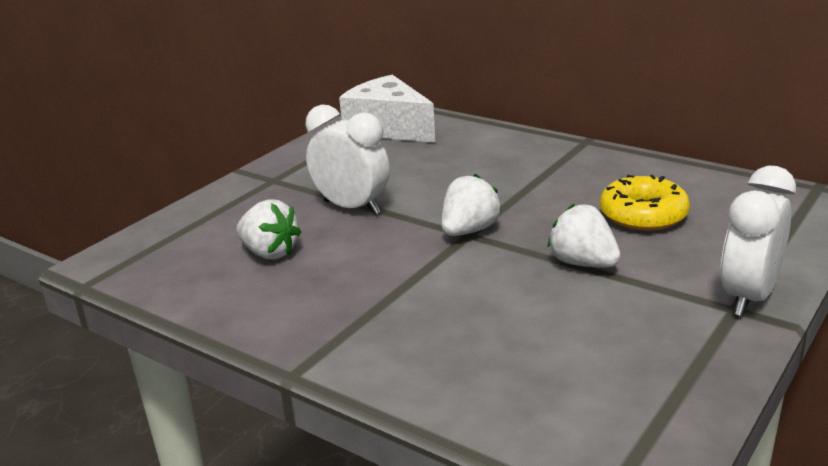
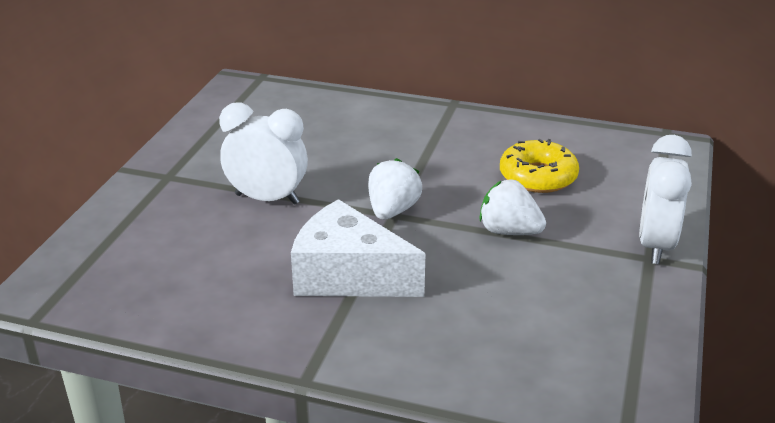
camera: 20 degrees left, 5 degrees up
(269, 253) = (211, 258): white strawberry -> none
(388, 128) = (256, 105): white cheese -> white cheese (348, 275)

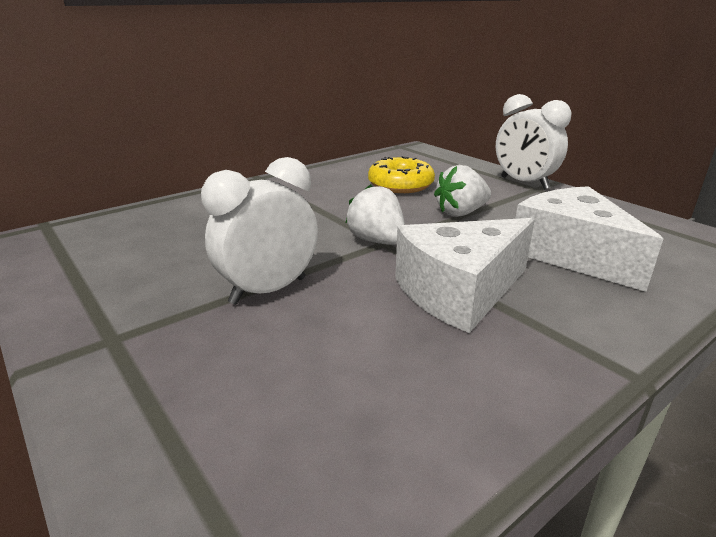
camera: 55 degrees left, 5 degrees down
(485, 315) = (571, 254): none -> white cheese

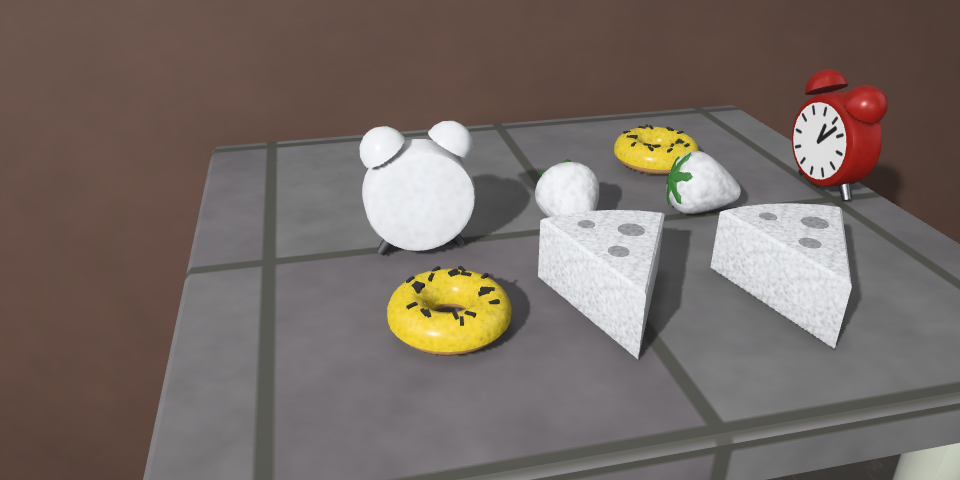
camera: 25 degrees right, 0 degrees up
(352, 357) = (449, 326): none -> yellow donut
(460, 292) = (608, 295): white cheese -> white cheese turned 90 degrees clockwise
(524, 183) = (822, 187): white clock -> red clock

